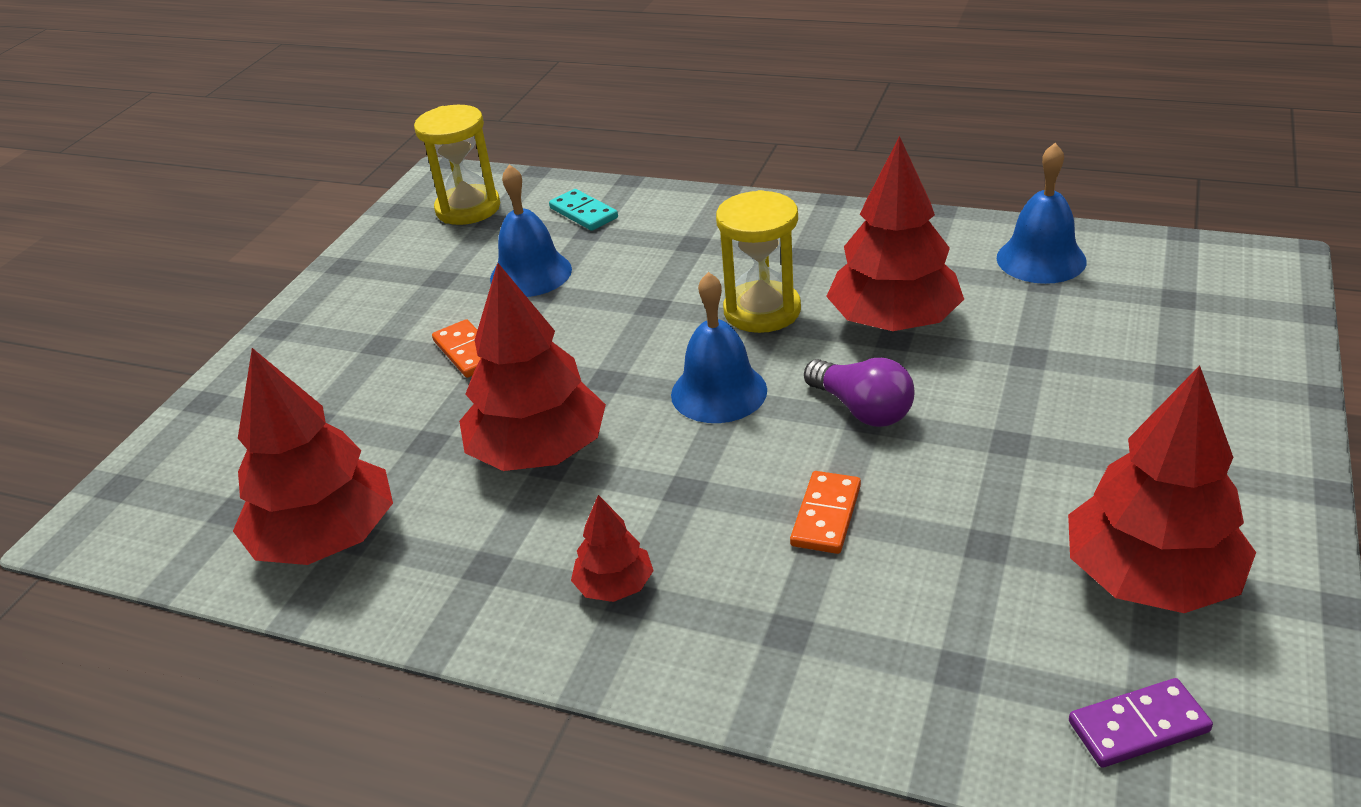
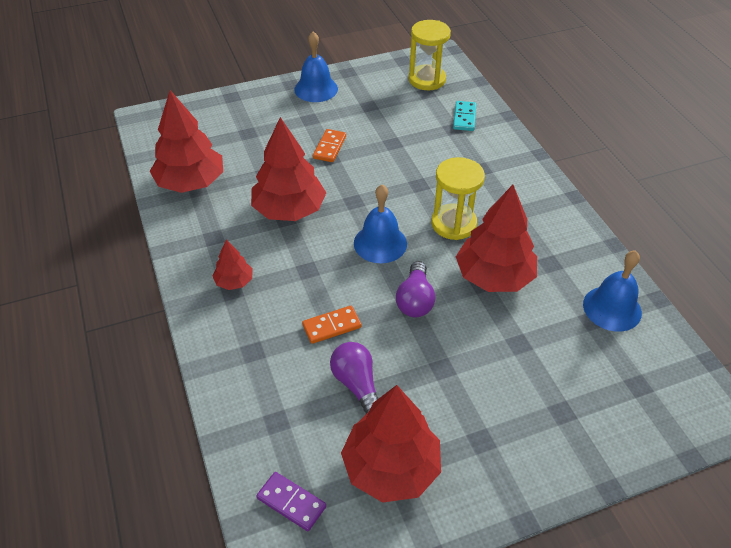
camera: 45 degrees right, 10 degrees up
(531, 274) = (401, 131): blue bell -> blue bell (316, 89)
(965, 542) = (357, 385): none -> purple light bulb

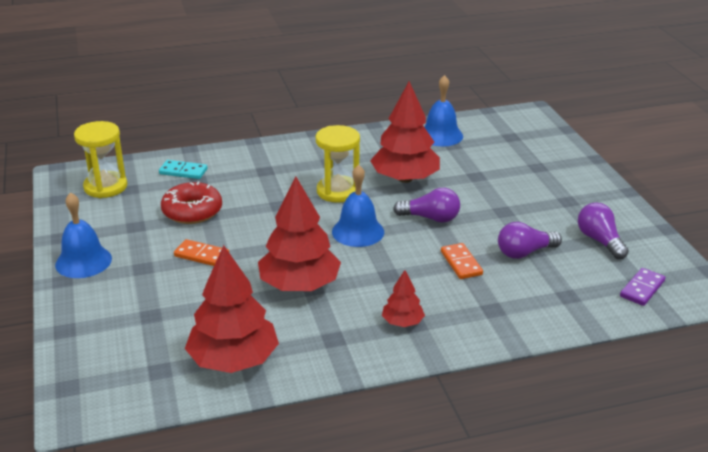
camera: 85 degrees left, 15 degrees down
(391, 467) = (599, 241): red tree -> purple light bulb
(397, 132) = (192, 211): none -> red donut

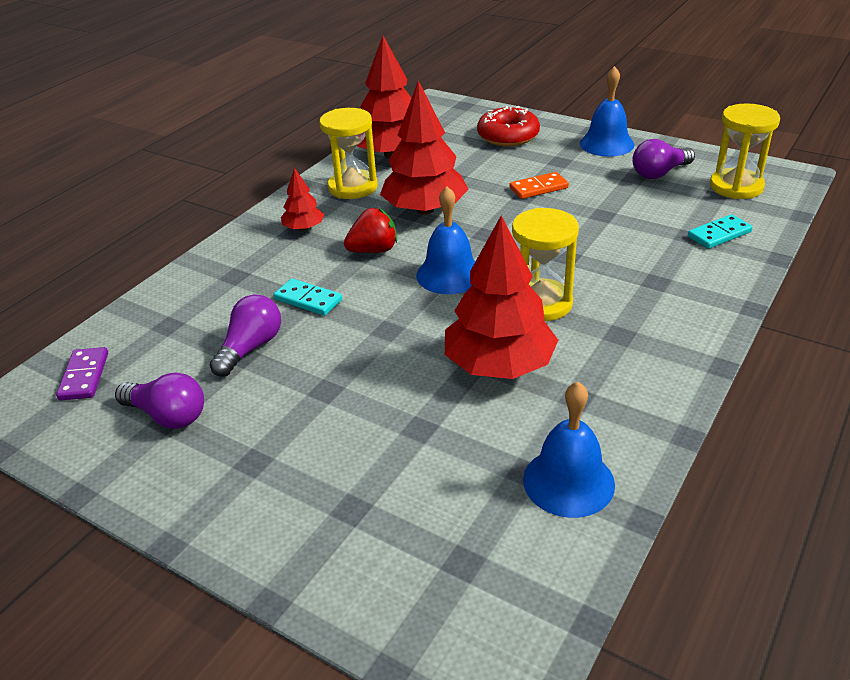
camera: 140 degrees right, 5 degrees up
(192, 211) = (623, 210): red donut -> red donut (508, 136)
(316, 341) = (353, 187): none -> yellow hourglass
(379, 273) = (373, 250): none -> red strawberry
(430, 218) = (399, 330): purple light bulb -> purple light bulb (659, 173)
(461, 263) = (308, 300): orange domino -> turquoise domino

